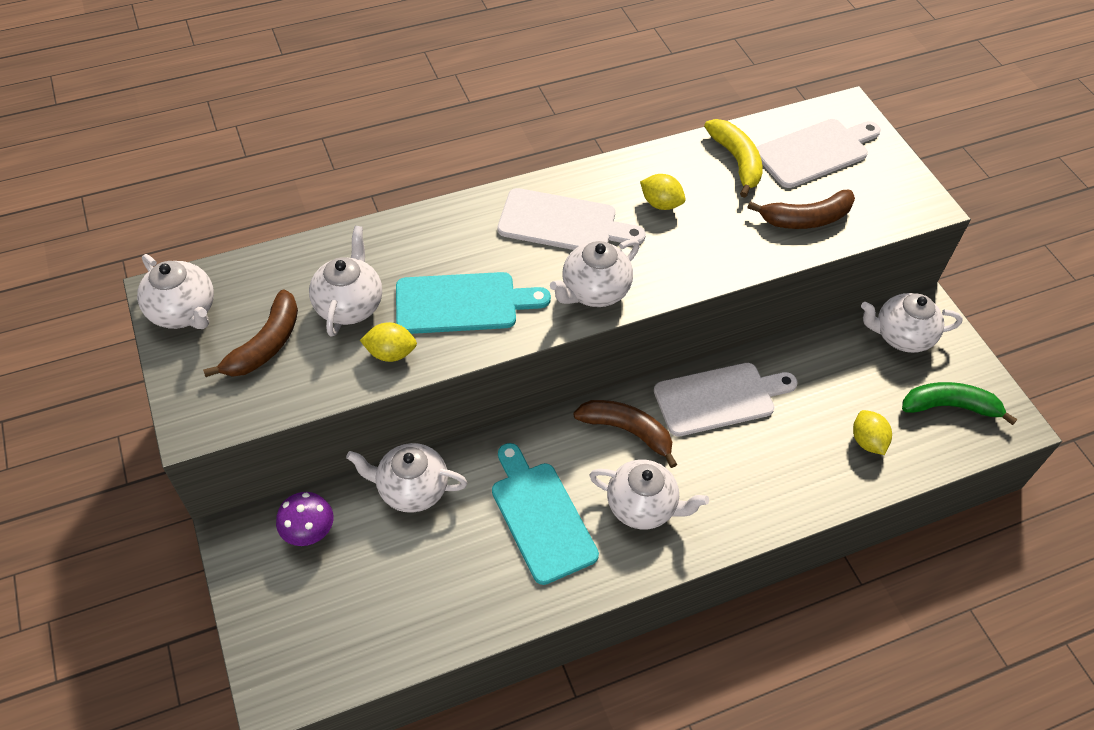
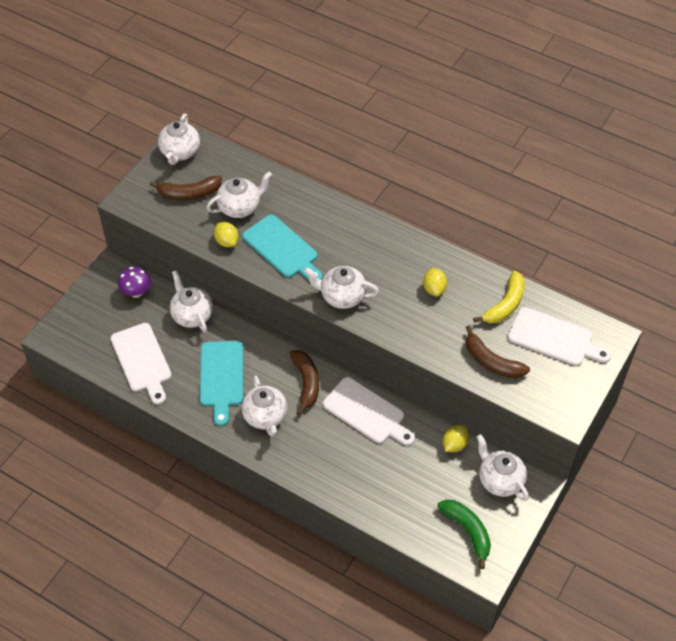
camera: 55 degrees right, 0 degrees up
(541, 517) = (222, 377): turquoise cutting board -> turquoise cutting board turned 150 degrees clockwise
(563, 223) = (376, 255): white cutting board -> white cutting board (142, 360)
(867, 441) = (402, 500): yellow lemon -> yellow lemon (454, 444)

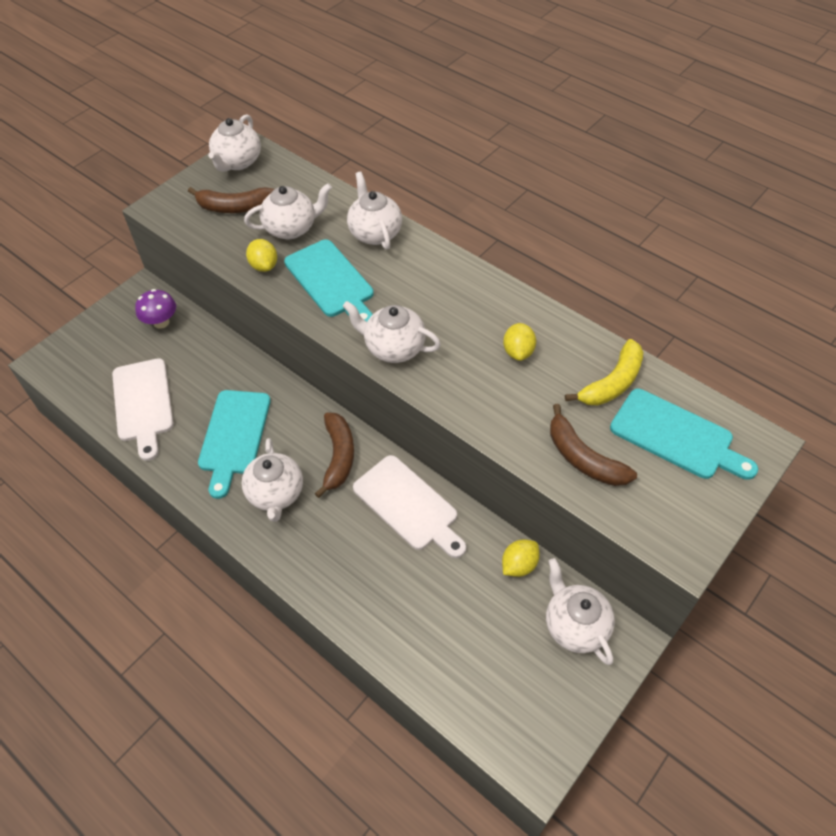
camera: 10 degrees right, 0 degrees up
(192, 315) = (219, 356): white teapot -> white teapot (375, 233)
(467, 531) = (518, 696): green banana -> none
(554, 338) = (676, 436): white cutting board -> turquoise cutting board

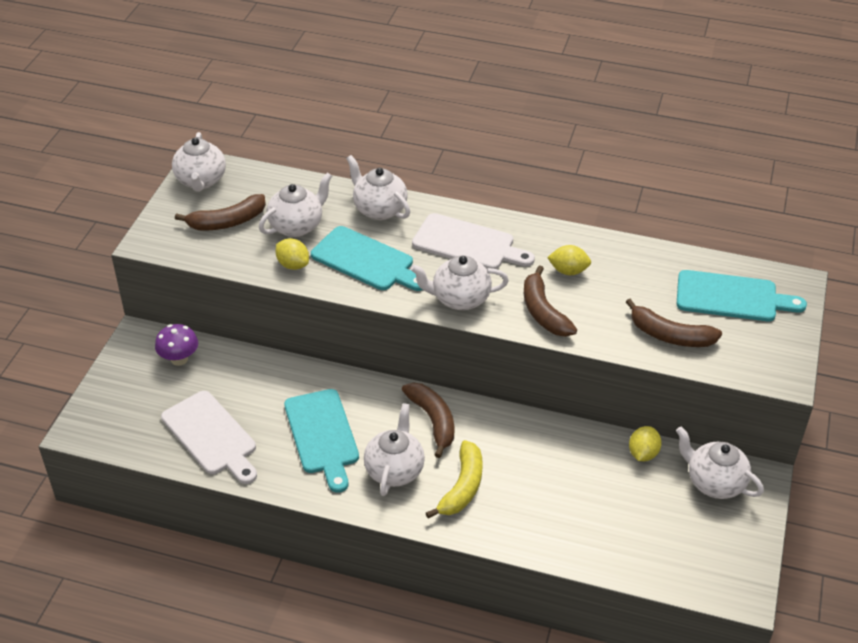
camera: 25 degrees left, 10 degrees down
(276, 494) = (394, 470): white teapot -> white teapot turned 135 degrees counterclockwise
(408, 505) = (521, 439): white cutting board -> white cutting board (467, 243)
(467, 388) = (543, 312): none -> brown banana
(518, 352) = (568, 271): yellow lemon -> yellow lemon turned 60 degrees counterclockwise
(612, 383) = (659, 272): yellow banana -> yellow banana (462, 487)

